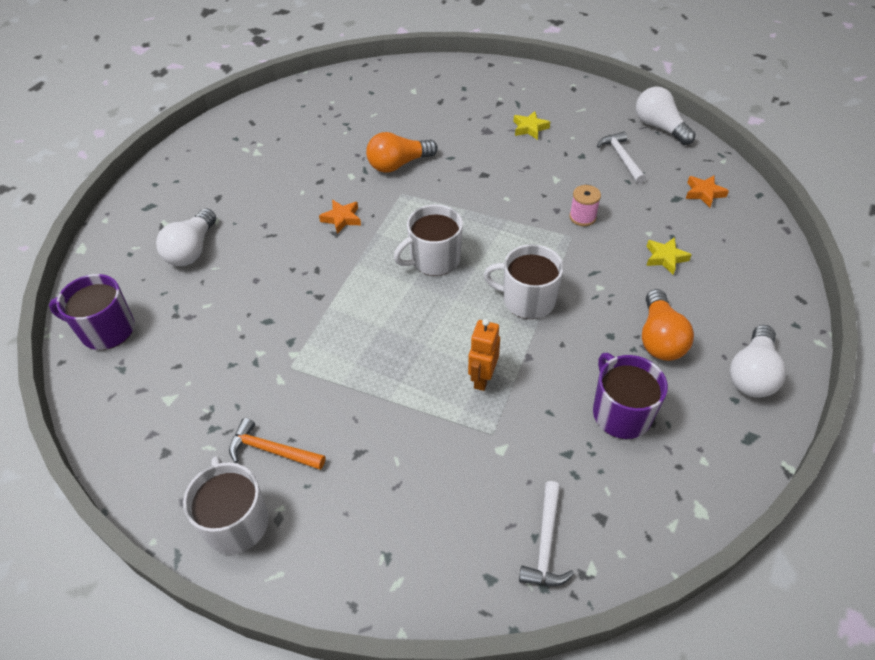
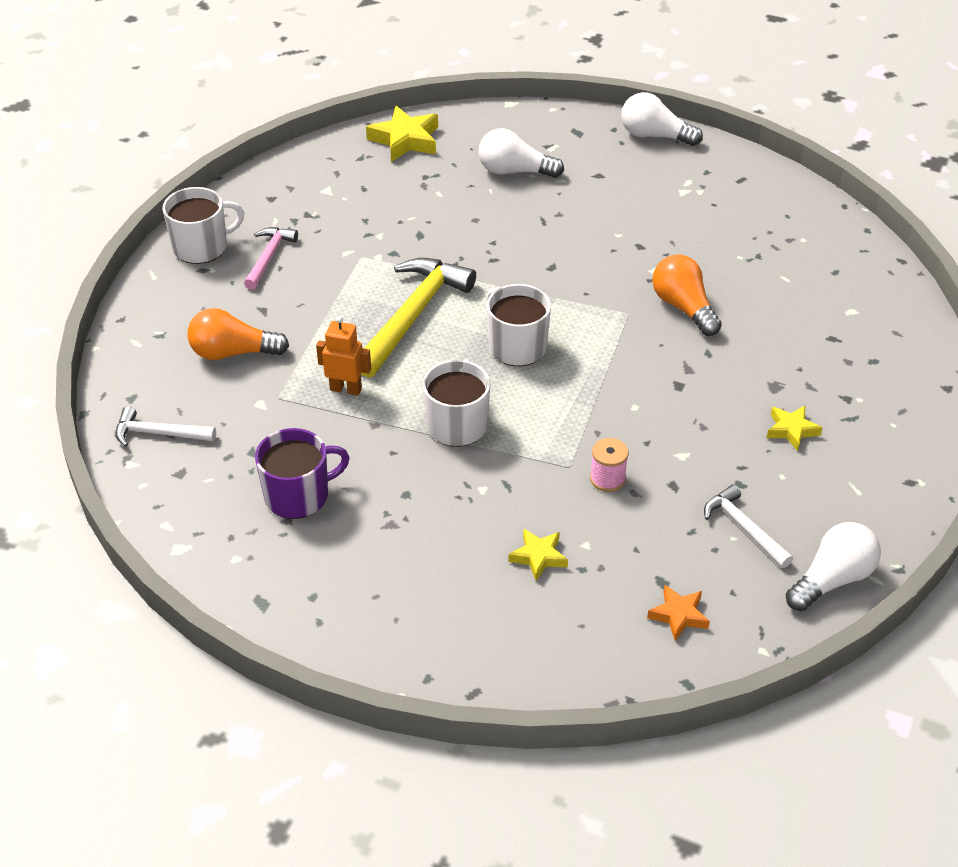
camera: 85 degrees right, 5 degrees down
(106, 330) = (405, 140): purple mug -> yellow star
(272, 450) = (269, 257): orange hammer -> pink hammer
(342, 219) = (576, 269): orange star -> none
(385, 327) = (413, 315): none -> yellow hammer
(621, 158) = (744, 527): white hammer -> white hammer turned 105 degrees counterclockwise
(659, 338) = (402, 538): orange light bulb -> orange light bulb (233, 352)
(752, 374) = (348, 618): white light bulb -> white light bulb (654, 136)

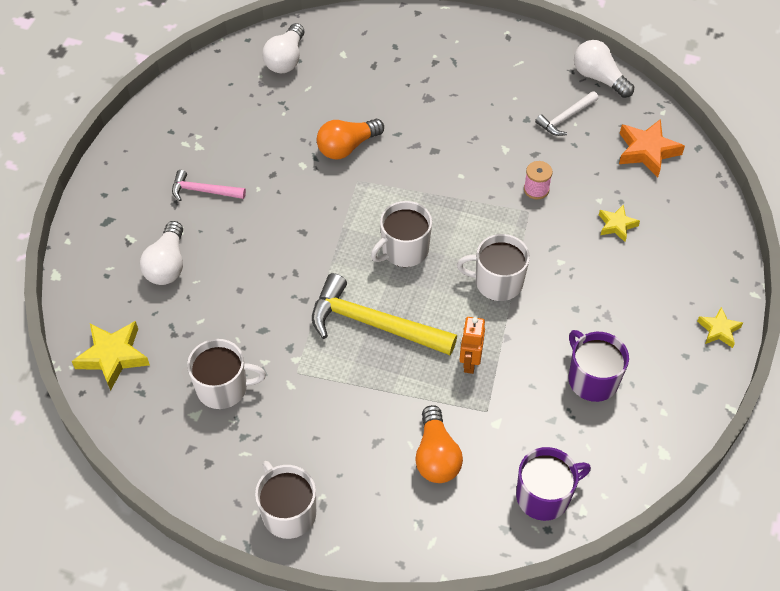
camera: 95 degrees left, 10 degrees up
(159, 433) = (544, 496): white hammer -> purple mug
(269, 257) = (301, 449): pink hammer -> pink hammer (203, 191)
(353, 208) = (223, 388): none -> white mug
(654, 136) = (117, 165): white light bulb -> white light bulb (286, 59)
(678, 615) = (647, 151): orange star -> orange star, size x1.67
(791, 430) = (471, 91): yellow star -> yellow star (718, 330)

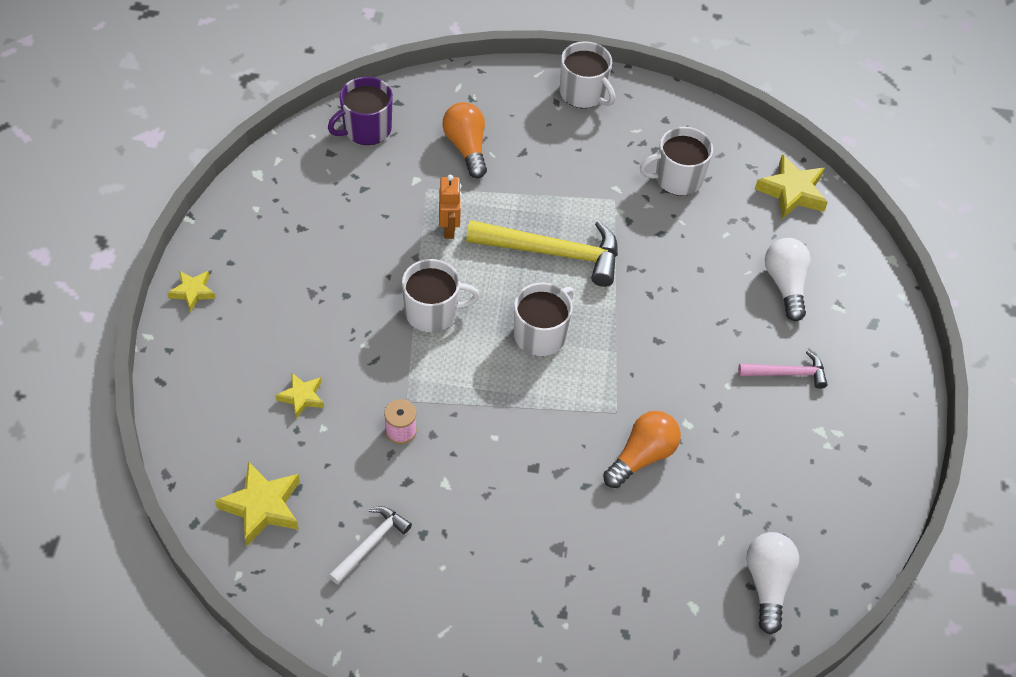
camera: 165 degrees right, 0 degrees up
(592, 379) = (326, 228): purple mug -> none
(599, 78) = (327, 621): white light bulb -> none
(647, 151) = (262, 507): orange star -> yellow star

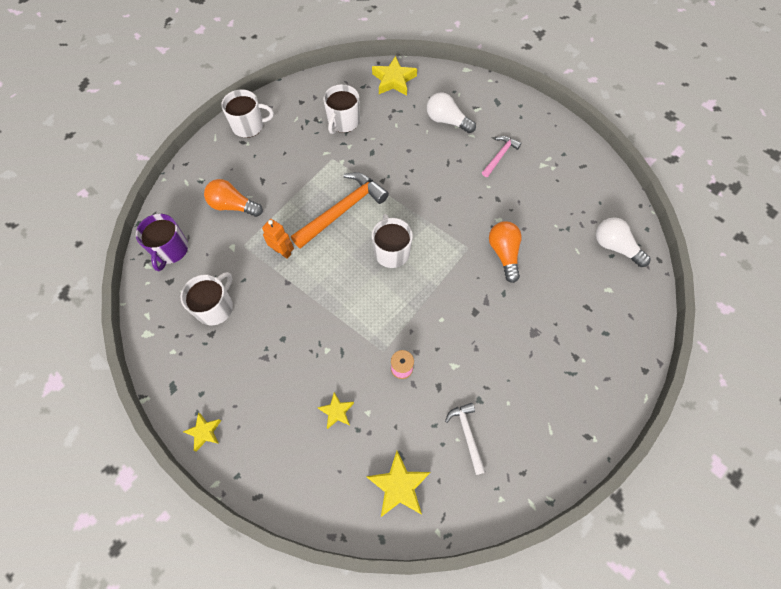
camera: 50 degrees left, 10 degrees up
(432, 312) = (333, 298): white mug -> white mug (215, 307)
(553, 253) = (343, 210): yellow hammer -> orange hammer

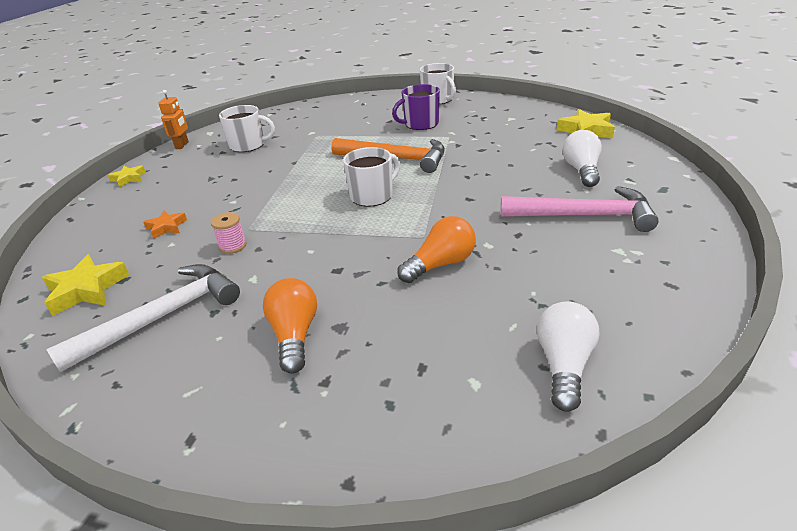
camera: 65 degrees right, 30 degrees down
(170, 250) = (289, 115): purple mug -> purple mug (420, 124)
(233, 206) = (352, 120): orange light bulb -> orange light bulb (294, 335)
(282, 251) = (324, 150): orange robot -> orange robot (182, 145)
(336, 411) = (166, 227): yellow star -> orange star
(343, 122) = (498, 127): white mug -> none
(467, 434) = (162, 317): white hammer -> white hammer, size x1.85
(500, 156) = (584, 216): pink hammer -> pink hammer, size x1.85

